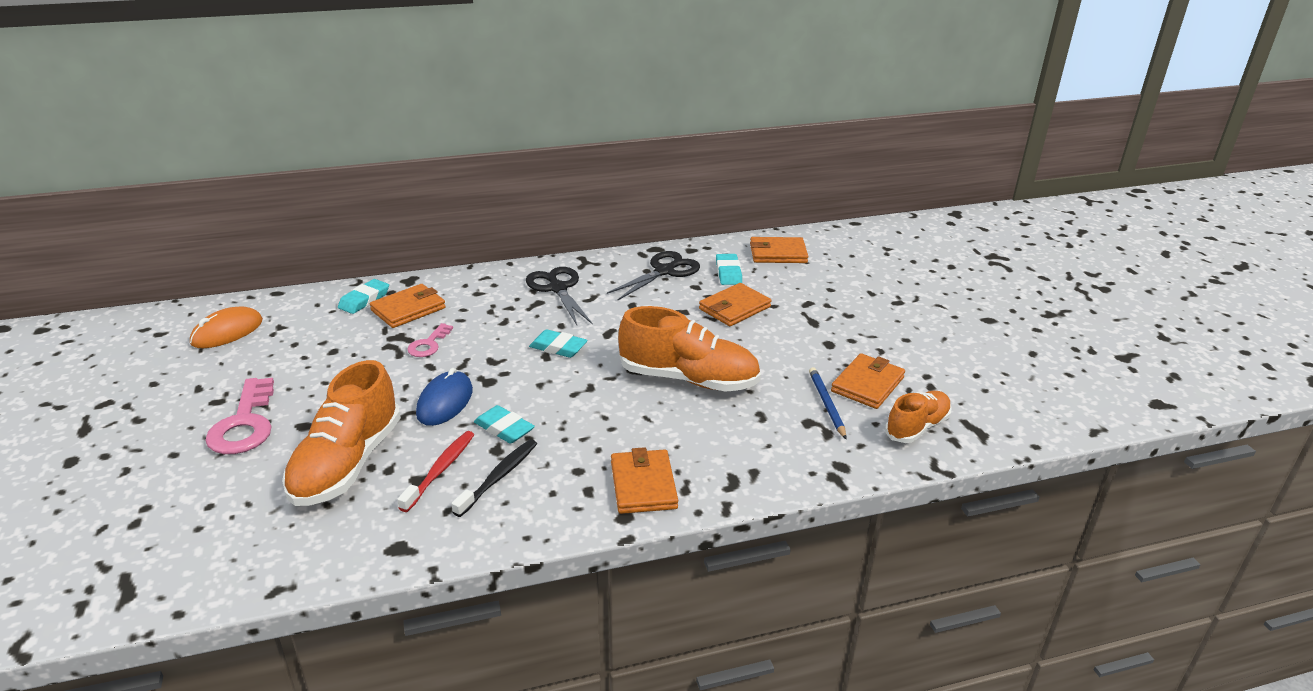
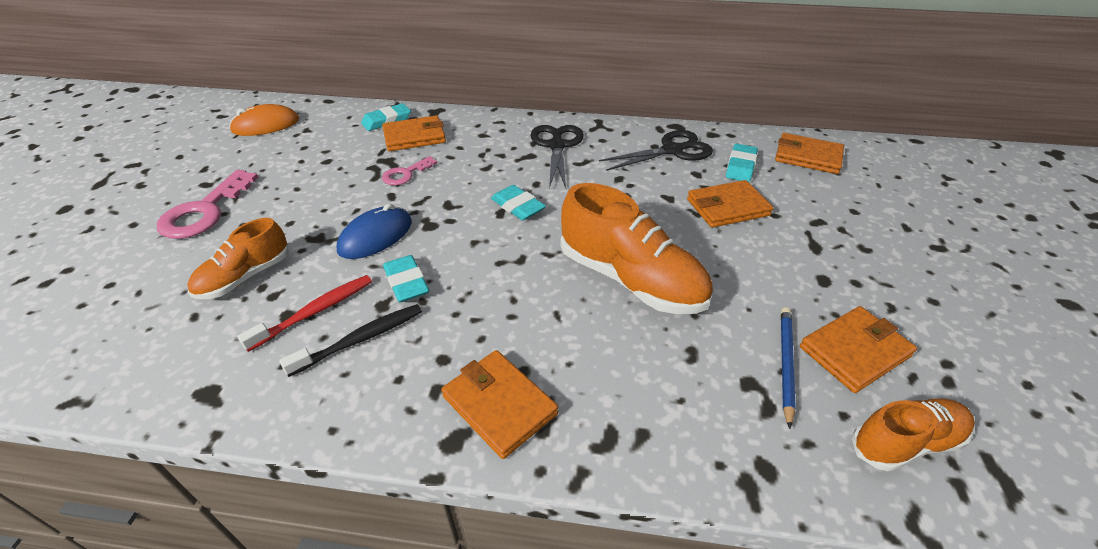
camera: 25 degrees right, 10 degrees up
(347, 463) = (245, 277): orange shoe -> orange shoe, size x0.60
(643, 485) = (499, 405): orange wallet -> orange wallet turned 60 degrees counterclockwise

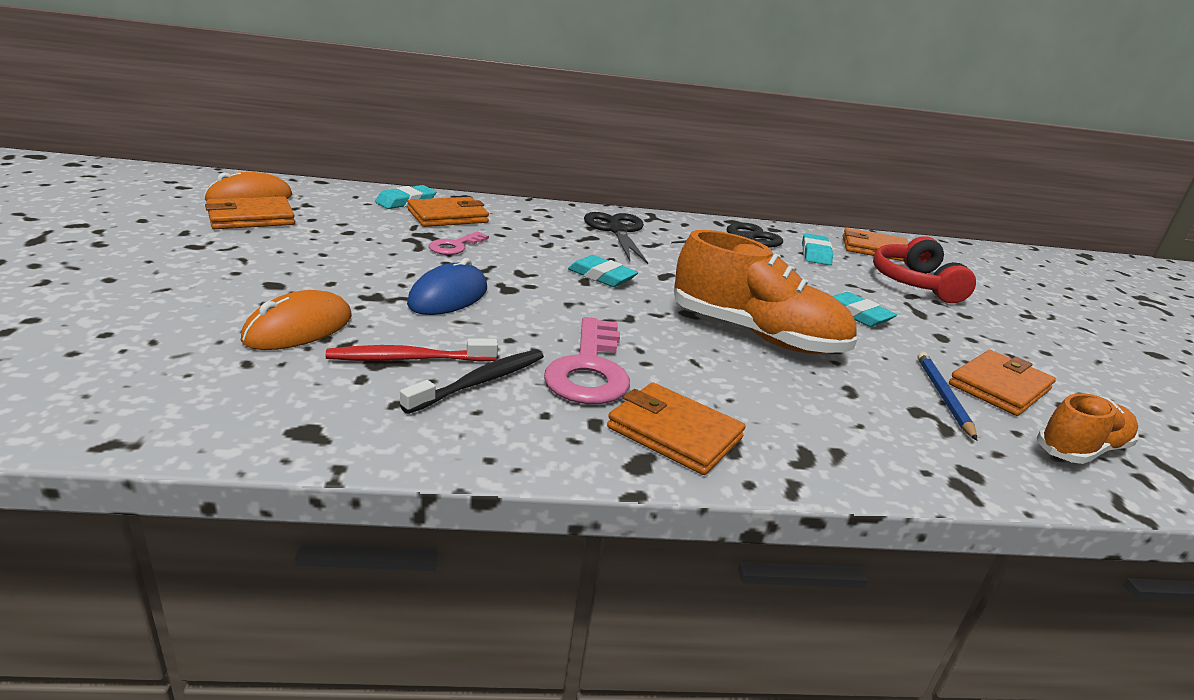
camera: 15 degrees left, 15 degrees down
(205, 211) = (208, 270): pink key -> pink key (589, 370)
(245, 277) = (299, 328): orange shoe -> orange mouse
(315, 312) = (409, 359): red toothbrush -> red toothbrush turned 135 degrees counterclockwise
(406, 282) = (508, 335): turquoise eraser -> turquoise eraser (856, 314)
(727, 207) = (821, 283): orange wallet -> orange wallet (251, 218)
(829, 204) = (915, 283): none -> red headphones

